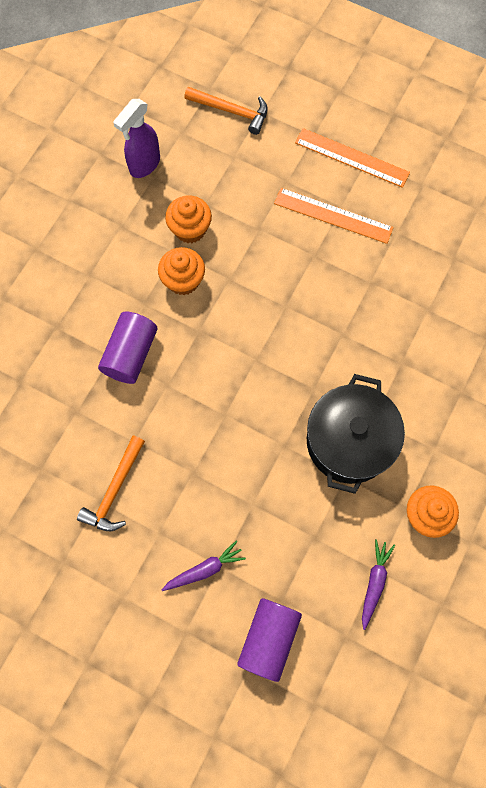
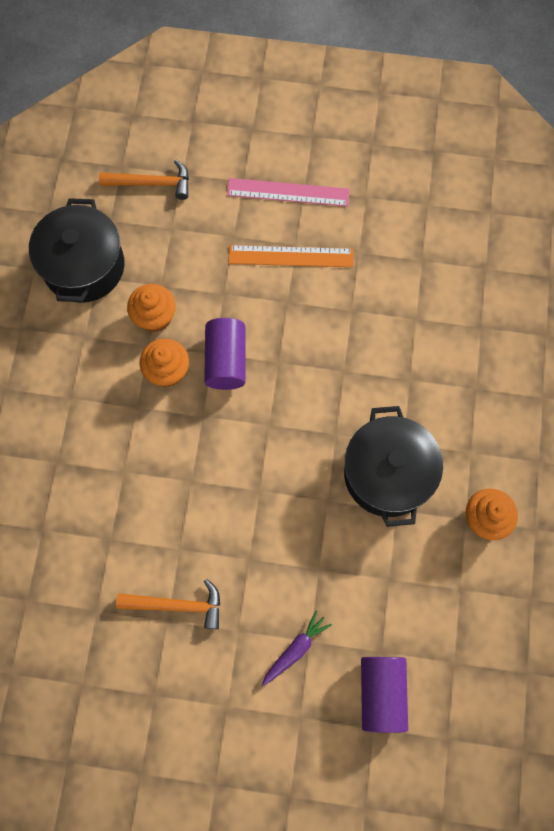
camera: 20 degrees left, 0 degrees up
(114, 491) = (178, 605): orange hammer -> orange hammer turned 90 degrees counterclockwise
(131, 354) = (143, 463): purple cylinder -> purple cylinder (226, 361)
(144, 165) = (84, 266): purple spray bottle -> black pot
(352, 157) = (288, 192): orange ruler -> pink ruler
(374, 583) = (460, 602): purple carrot -> none

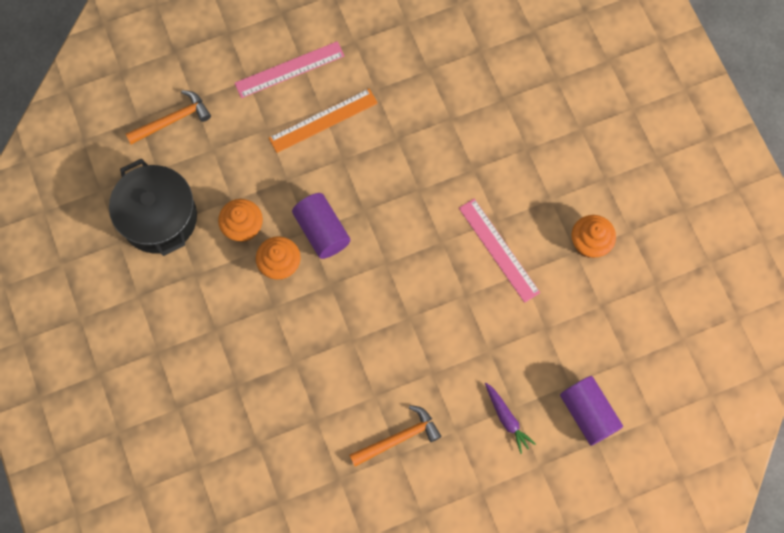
camera: 30 degrees left, 0 degrees up
(295, 649) = (507, 419): purple carrot -> purple carrot turned 135 degrees clockwise
(387, 474) = (498, 250): black pot -> pink ruler

